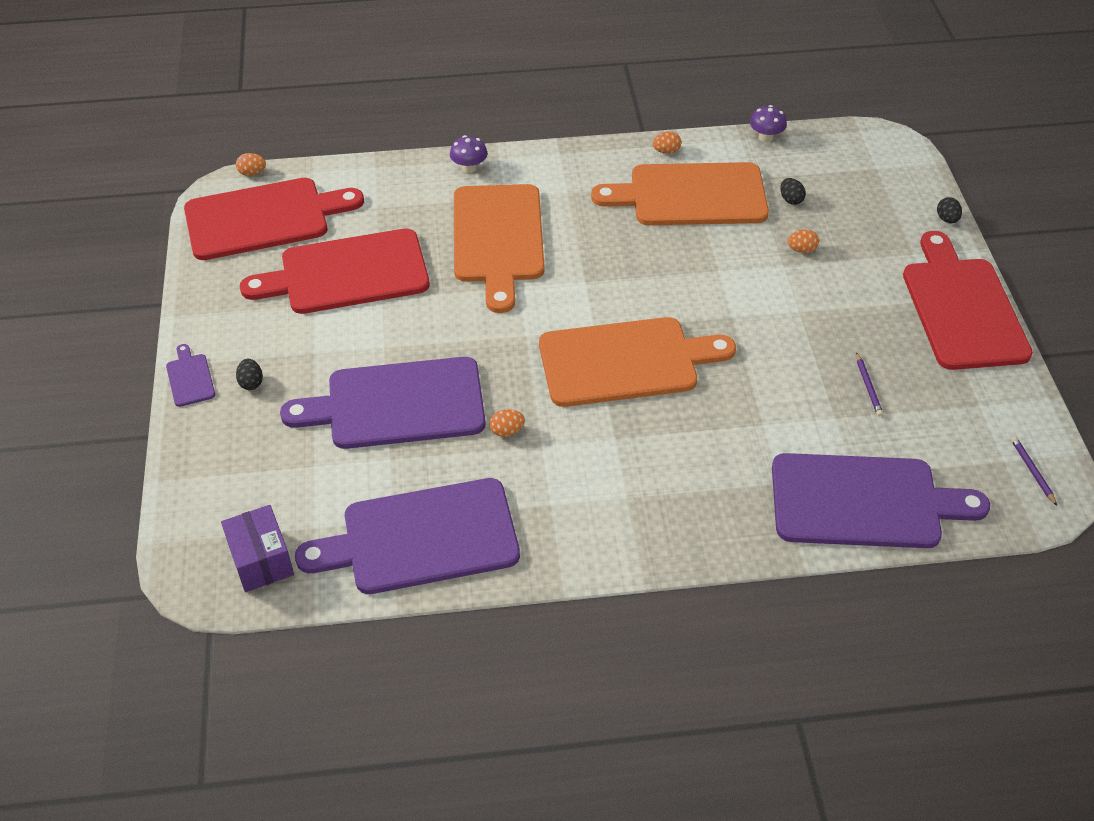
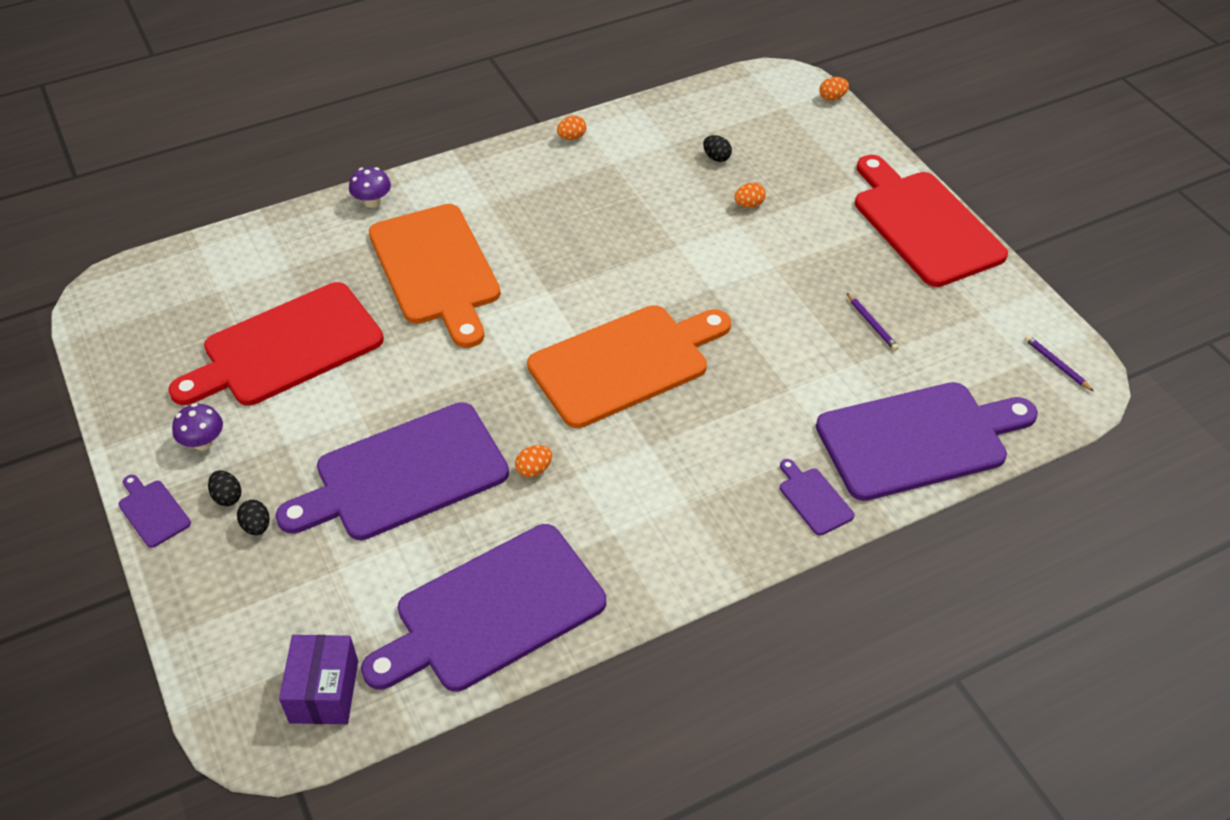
camera: 20 degrees left, 0 degrees up
(252, 173) = (129, 264): orange egg -> orange egg (832, 98)
(261, 560) = (324, 691): purple box -> purple box turned 45 degrees clockwise
(263, 218) = (164, 311): red cutting board -> none
(691, 195) = (616, 176): orange cutting board -> none
(741, 526) = (813, 499): none -> purple cutting board
(766, 137) = (664, 101): purple mushroom -> purple mushroom (203, 442)
(947, 219) = (871, 141): black egg -> black egg (257, 526)

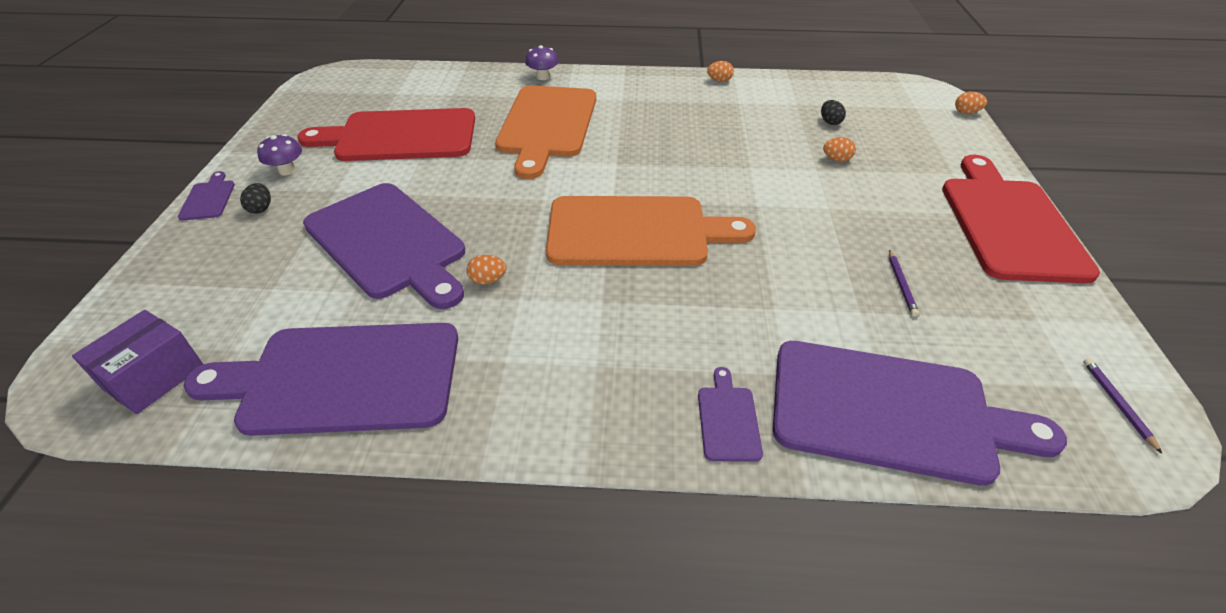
camera: 30 degrees right, 5 degrees down
(257, 526) = (255, 235): black egg -> none
(404, 474) = (388, 243): purple cutting board -> purple cutting board turned 135 degrees counterclockwise

